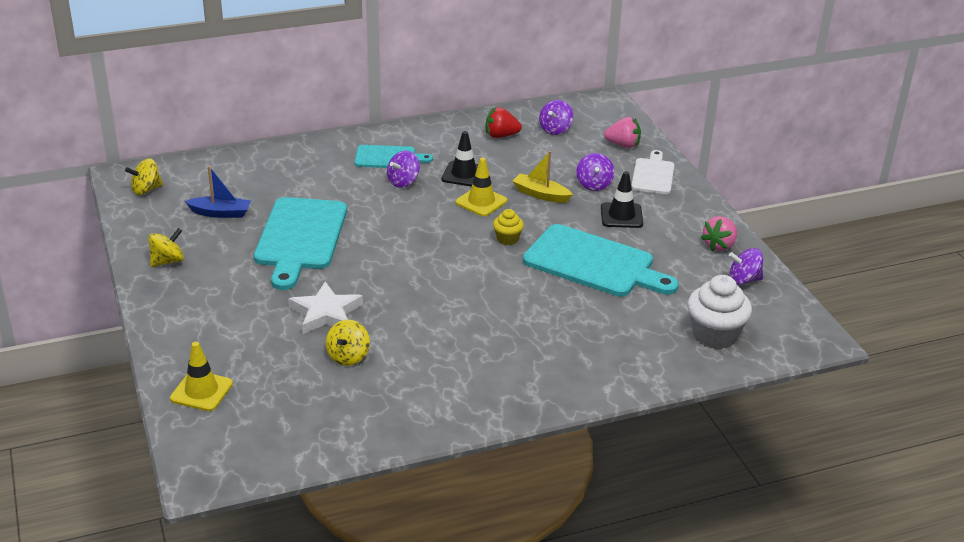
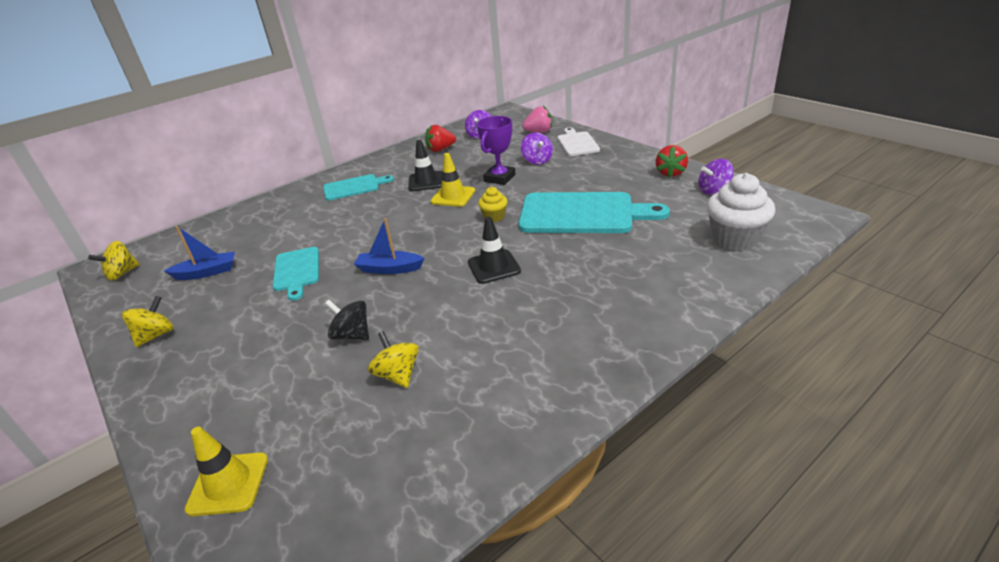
camera: 15 degrees left, 0 degrees up
(300, 238) = (297, 271): turquoise cutting board -> turquoise cutting board, size x0.56
(326, 313) = (352, 335): white star -> black spinning top
(348, 356) = (398, 375): yellow spinning top -> yellow spinning top turned 150 degrees clockwise
(382, 262) = (389, 269): none -> blue boat
(403, 182) = (376, 200): purple spinning top -> none
(540, 194) = (499, 178): yellow boat -> purple trophy
(621, 216) = (576, 174): black traffic cone -> black traffic cone (494, 267)
(719, 245) = (670, 173): pink strawberry -> red strawberry

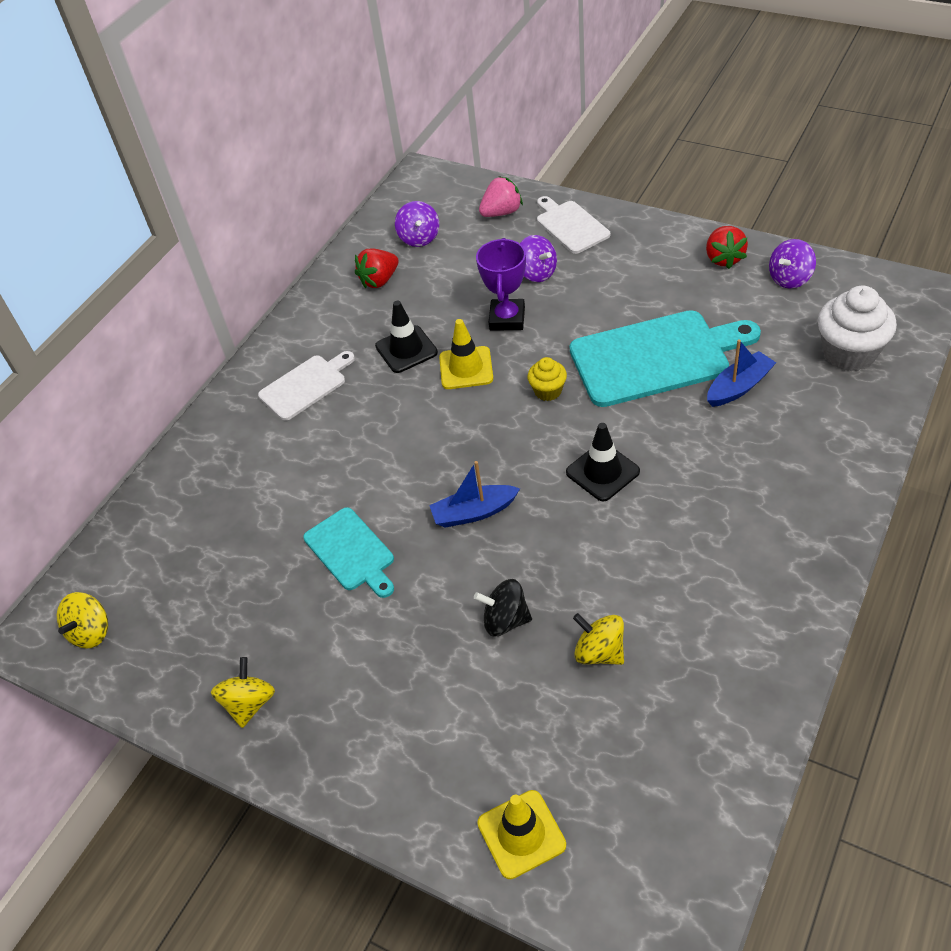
camera: 20 degrees left, 15 degrees up
(207, 272) = (222, 592): blue boat -> blue boat (739, 387)
(354, 187) = (305, 386): turquoise cutting board -> white cutting board

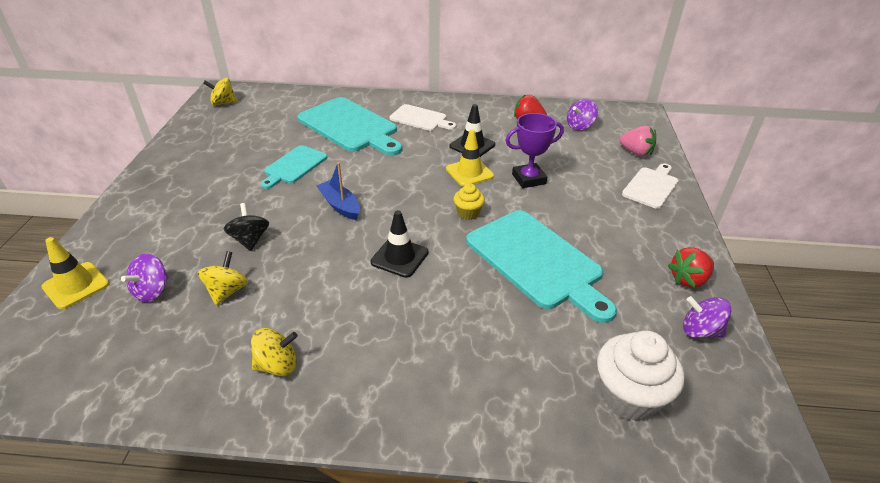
camera: 60 degrees right, 10 degrees down
(249, 703) = (179, 159): yellow spinning top -> yellow spinning top (277, 365)
(279, 469) = (350, 126): none -> turquoise cutting board
(537, 273) = (586, 182): purple spinning top -> purple spinning top (152, 291)
(739, 387) = (533, 319): blue boat -> none

